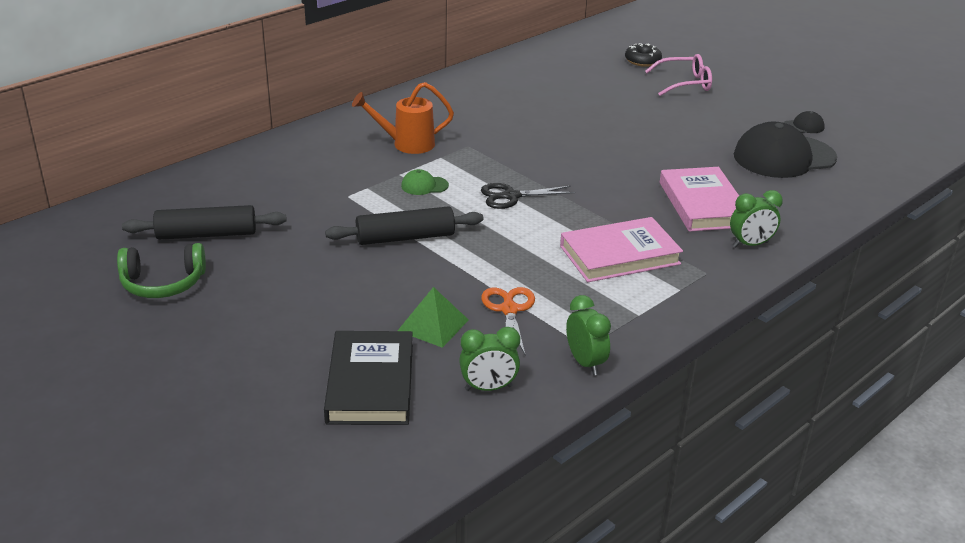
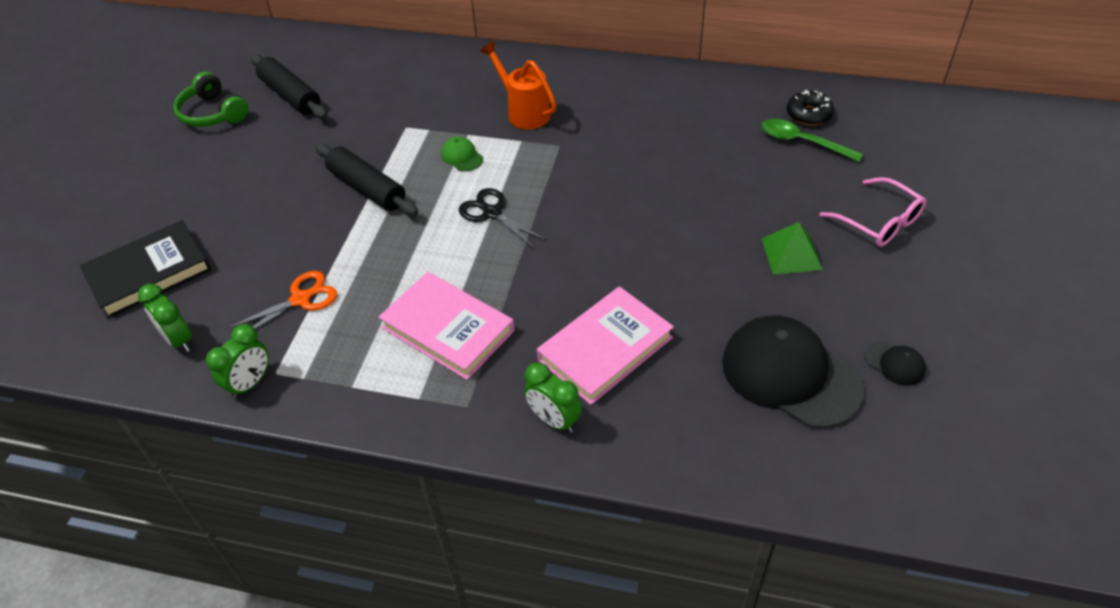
camera: 60 degrees right, 15 degrees up
(433, 325) = (248, 267): green pyramid -> green pyramid (791, 254)
(582, 73) = (802, 142): none -> green spoon
(642, 61) = (893, 168): black donut -> black donut (808, 114)

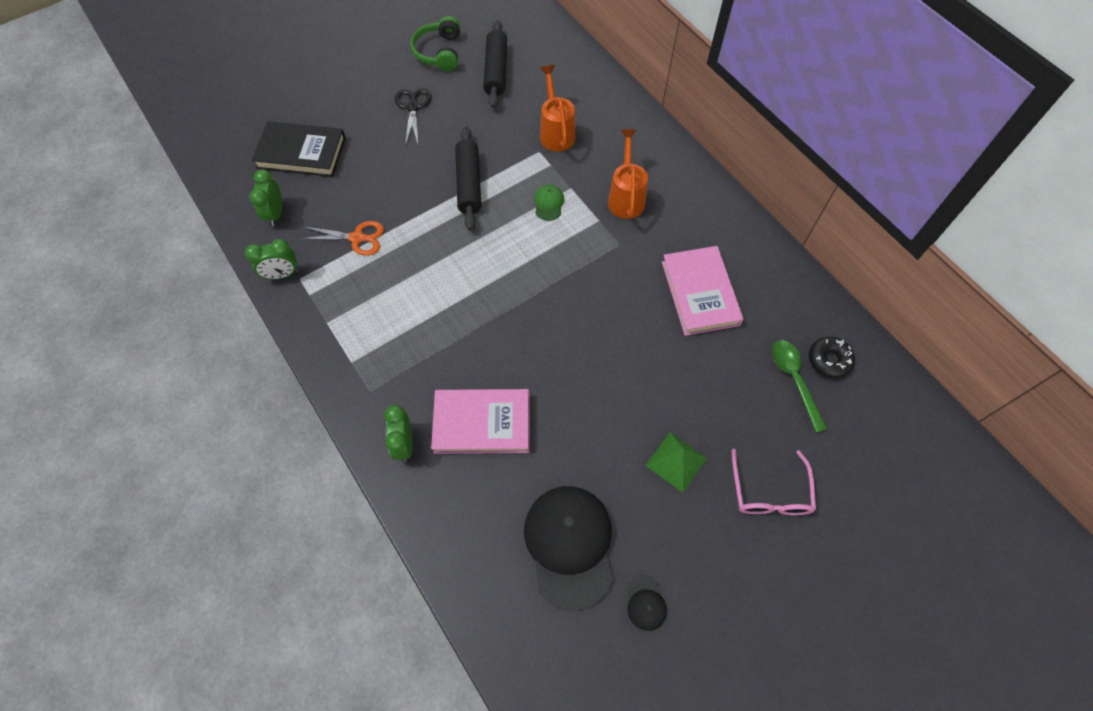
camera: 40 degrees right, 15 degrees up
(405, 105) = (556, 132): none -> orange watering can
(448, 329) = (411, 329): pink book -> pink book (700, 293)
(492, 213) = (521, 264): black scissors -> black scissors (413, 107)

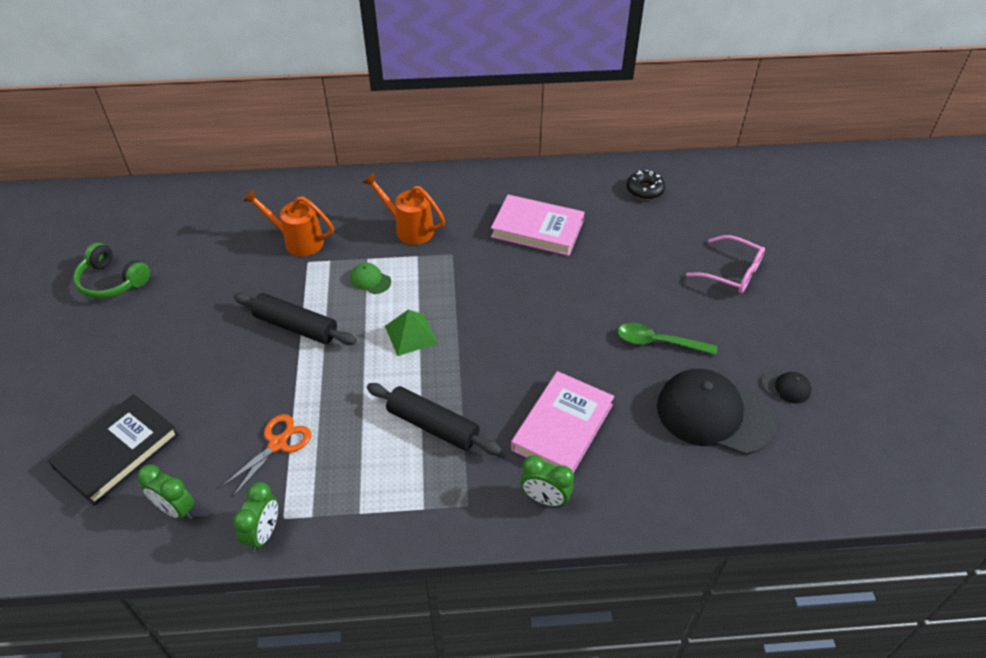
camera: 60 degrees left, 15 degrees down
(413, 107) = (159, 330): black scissors -> none
(495, 71) = (183, 250): black rolling pin -> black rolling pin (432, 426)
(676, 461) = (676, 313): green pyramid -> green pyramid (410, 334)
(794, 380) = (649, 215): green spoon -> green spoon (658, 342)

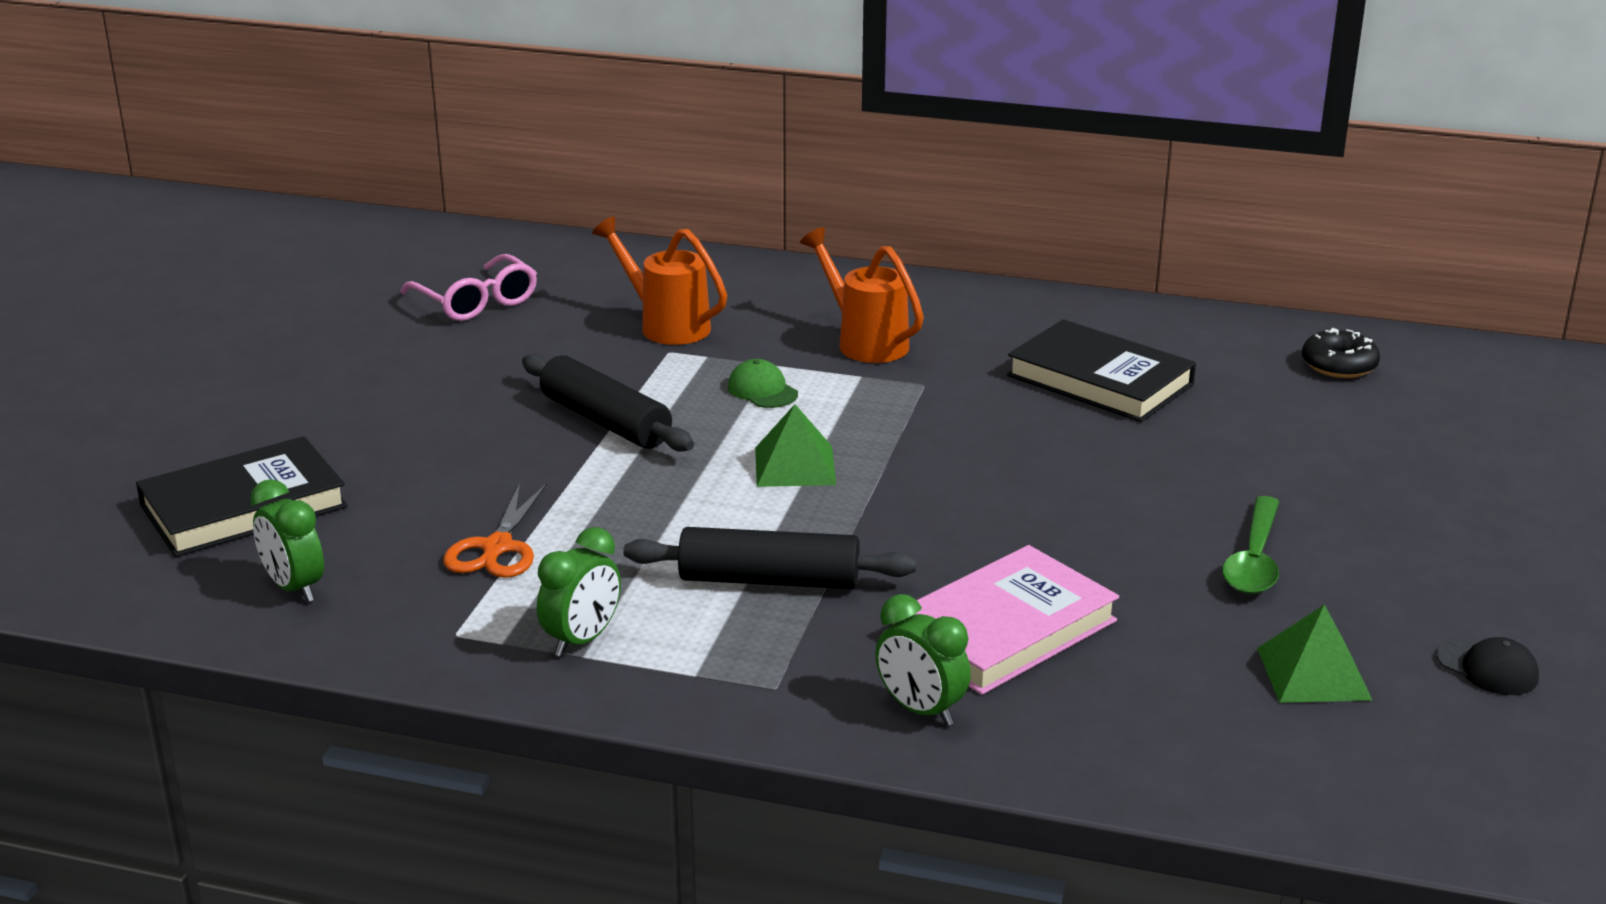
camera: 20 degrees right, 20 degrees down
(112, 281) = (347, 321): green headphones -> none
(264, 533) = (414, 644): green clock -> green clock (582, 640)
(278, 443) = (497, 548): orange scissors -> orange scissors turned 135 degrees clockwise
(432, 426) = (769, 580): black rolling pin -> black rolling pin turned 45 degrees counterclockwise
(537, 229) = (1100, 380): pink book -> black book
(658, 342) = (1254, 560): green spoon -> green spoon turned 105 degrees counterclockwise
(714, 414) = (1313, 673): black cap -> green pyramid
(732, 272) = (1459, 498): pink glasses -> pink glasses (476, 302)

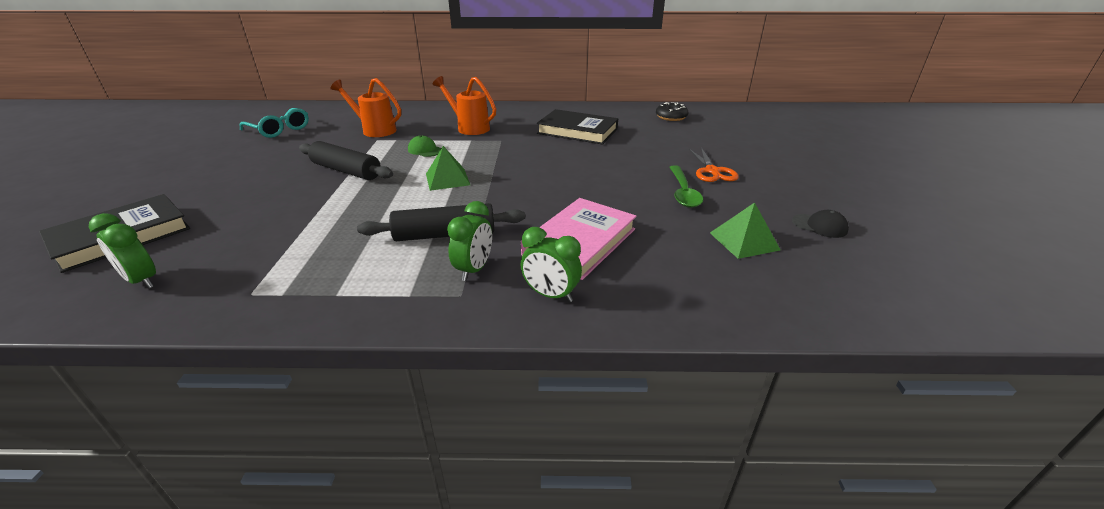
camera: 15 degrees left, 5 degrees up
(476, 302) = (279, 130): pink glasses -> turquoise glasses
(497, 548) = (282, 239): orange scissors -> orange scissors (712, 171)
(582, 640) = (335, 285): green clock -> green clock (474, 269)

